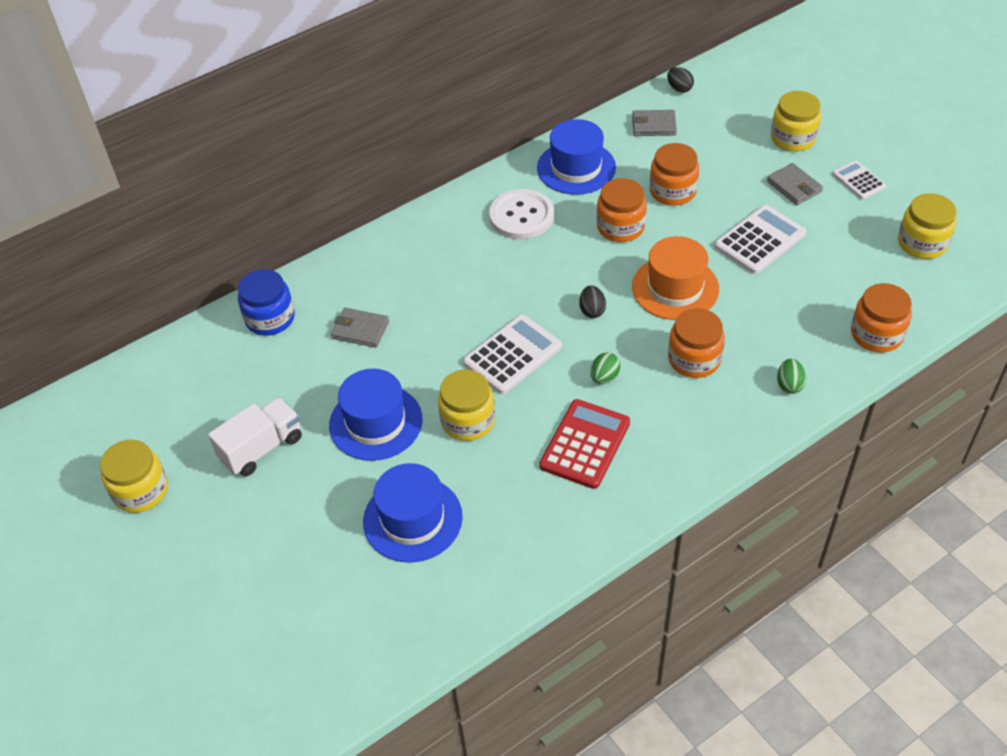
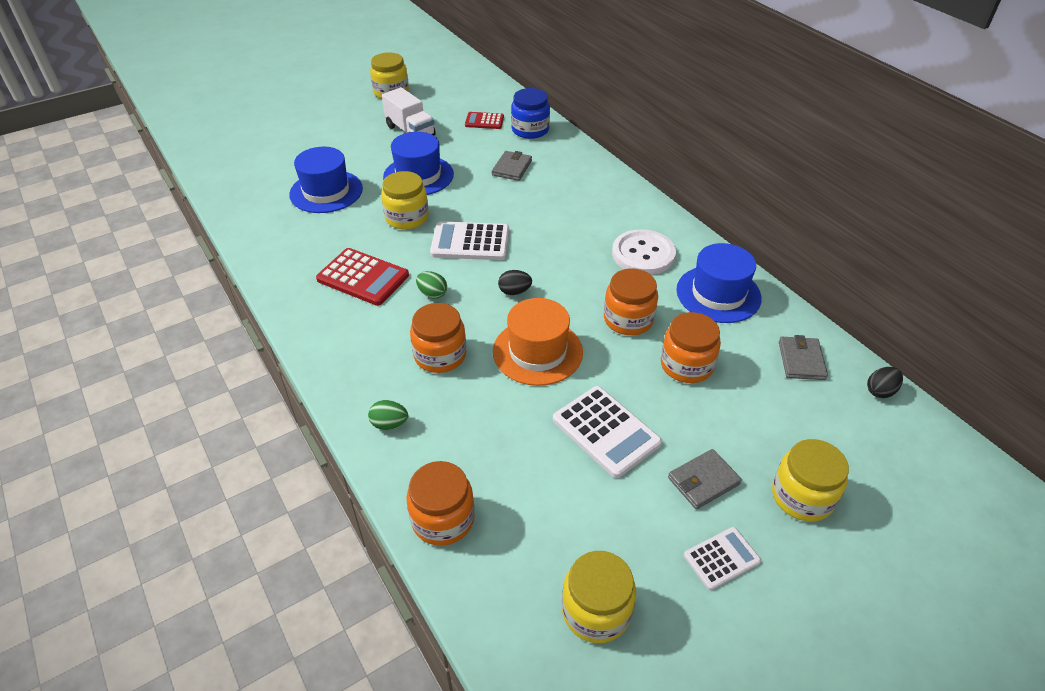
camera: 90 degrees right, 5 degrees down
(243, 368) = (484, 121): none -> red calculator
(512, 355) = (470, 242): white calculator -> white calculator turned 135 degrees clockwise

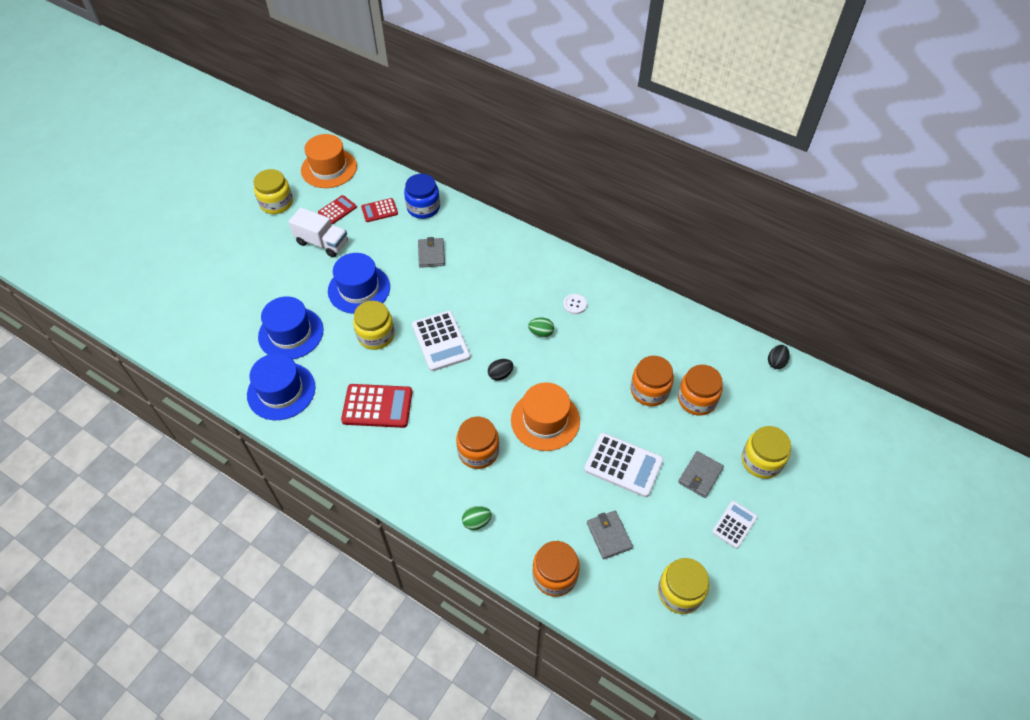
camera: 25 degrees left, 10 degrees up
(432, 294) = (440, 400): green egg -> green egg (541, 333)
(443, 111) = (337, 210): none -> red calculator
(459, 79) = (329, 168): none -> orange hat
(470, 242) = (441, 341): white calculator -> white calculator turned 90 degrees counterclockwise
(628, 319) = (593, 367): orange jar -> orange jar (697, 399)
(643, 254) = (575, 304): white button -> white button, size x0.48
(718, 294) = (643, 321): blue hat -> blue hat (281, 391)
(801, 360) = (719, 357): grey wallet -> grey wallet (609, 535)

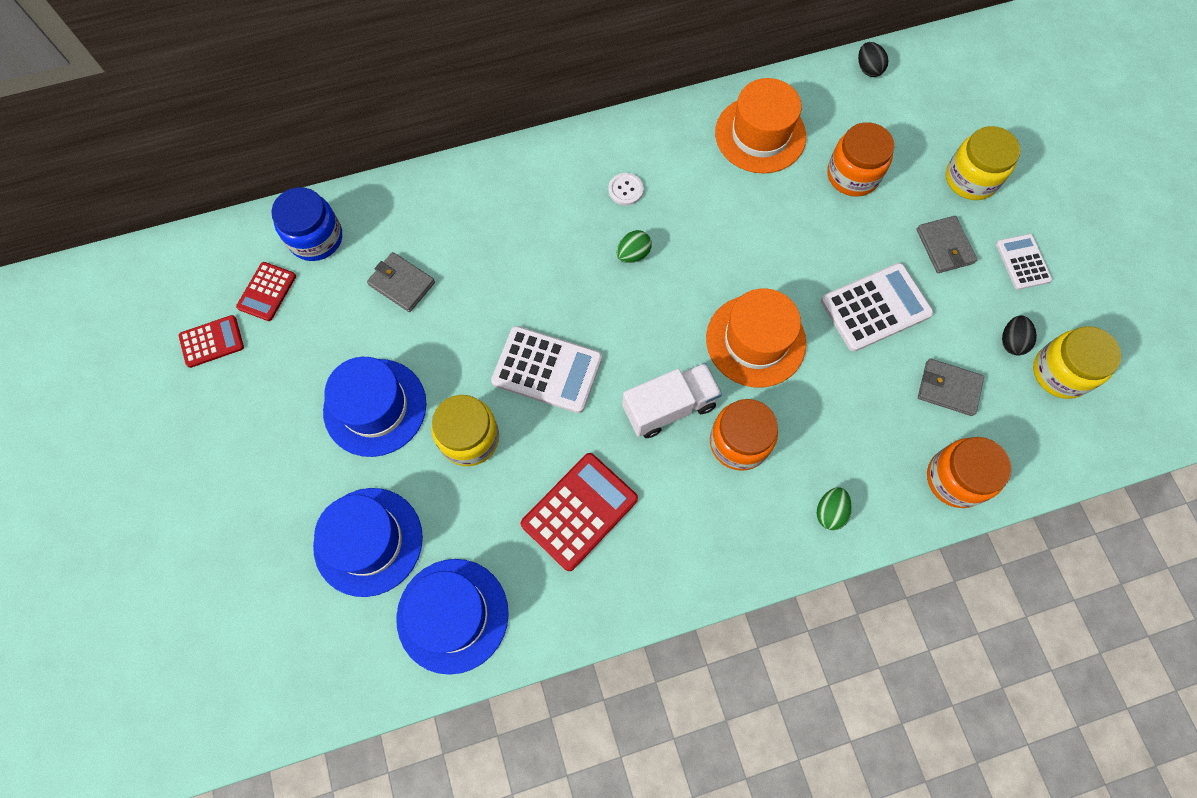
camera: 50 degrees left, 15 degrees up
(276, 203) = (116, 410): yellow jar -> none
(322, 243) = (250, 399): white truck -> white truck (669, 407)
(329, 168) = (124, 301): orange hat -> orange hat (760, 134)
(337, 210) = (212, 341): red calculator -> red calculator turned 75 degrees clockwise
(500, 374) = (653, 340): black egg -> black egg (1011, 341)
(649, 390) = (804, 209): orange jar -> none

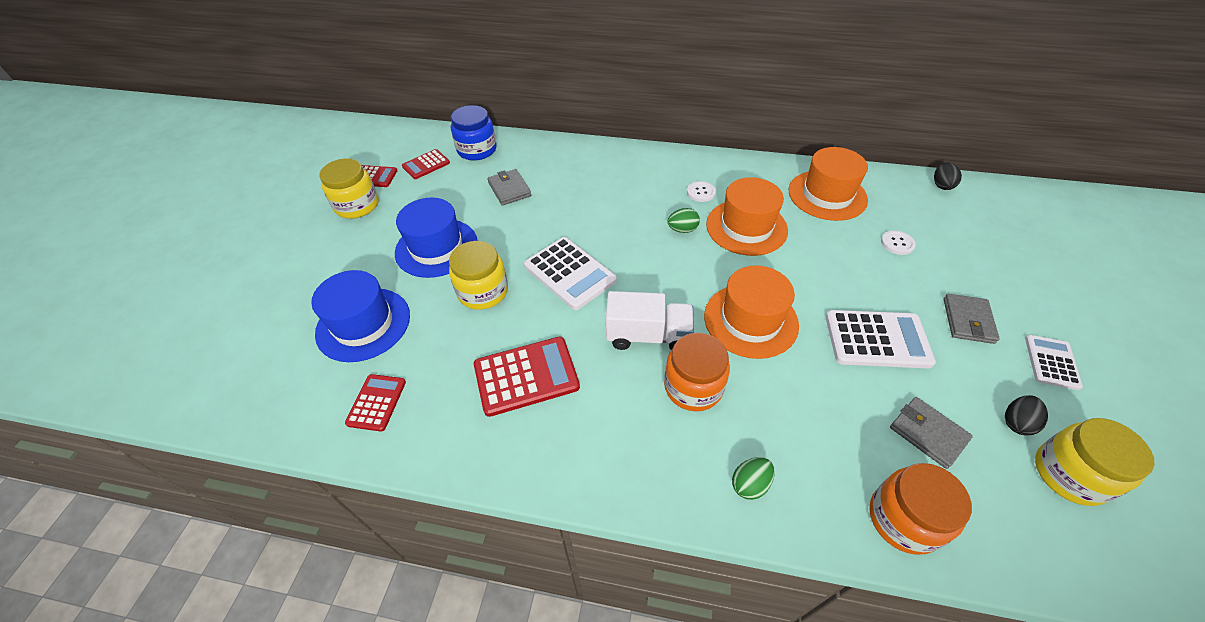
camera: 30 degrees right, 20 degrees down
(452, 615) = (376, 402): blue hat -> red calculator
(697, 220) = (746, 227): none -> orange hat
(852, 175) = (897, 243): orange jar -> white button
(971, 179) = (1014, 282): yellow jar -> yellow jar (357, 205)

